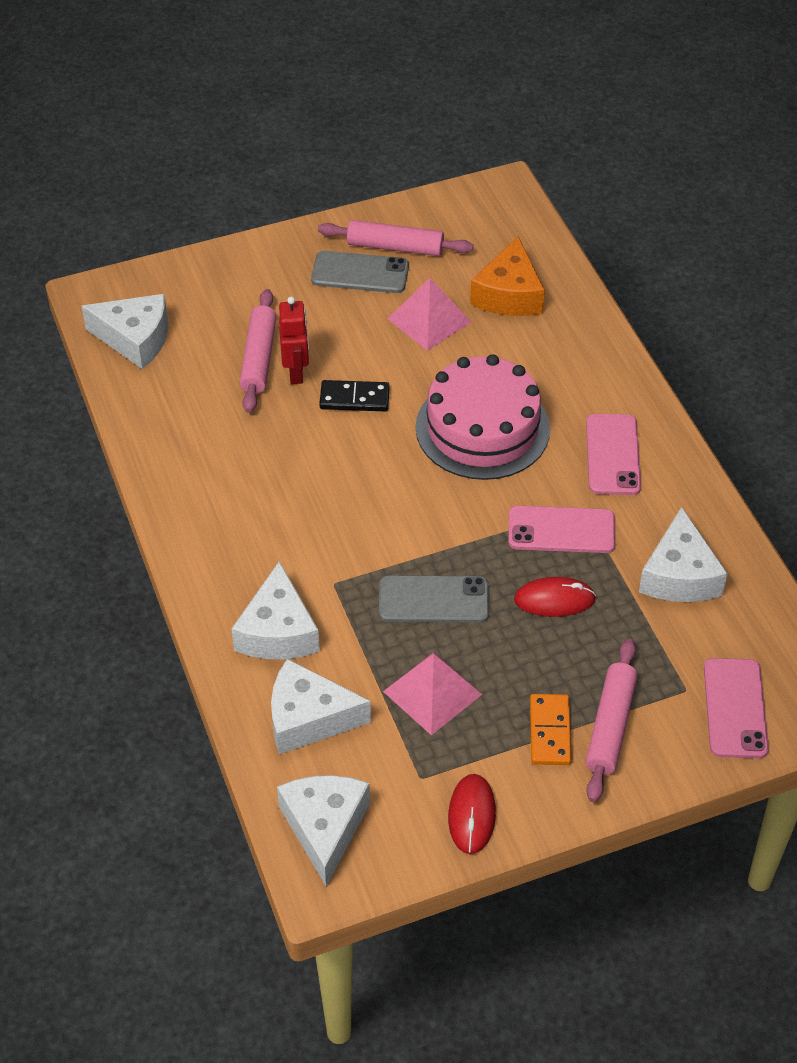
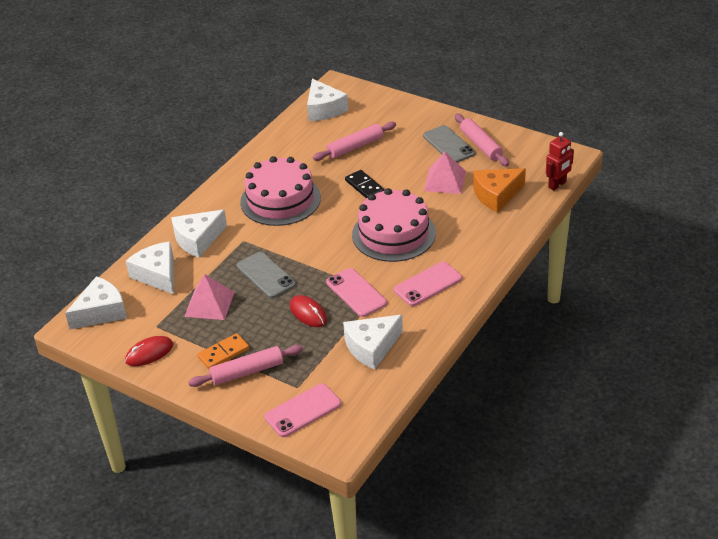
camera: 55 degrees right, 10 degrees down
(287, 496) = (280, 200): none -> pink cake
(296, 372) = (359, 161): red robot -> red robot (557, 185)

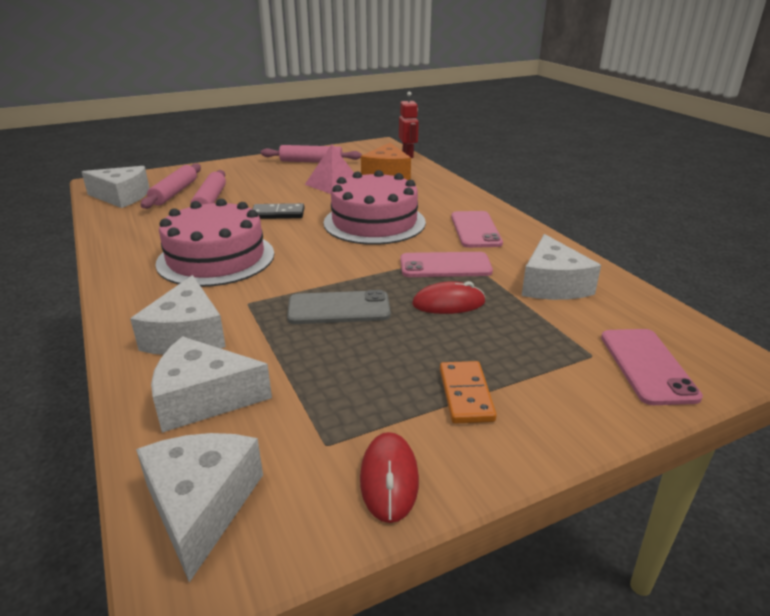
camera: 60 degrees left, 10 degrees down
(209, 304) = (338, 371): pink pyramid -> none
(247, 372) = (528, 386): pink rolling pin -> pink rolling pin (174, 193)
(449, 145) = (287, 170): grey phone -> none

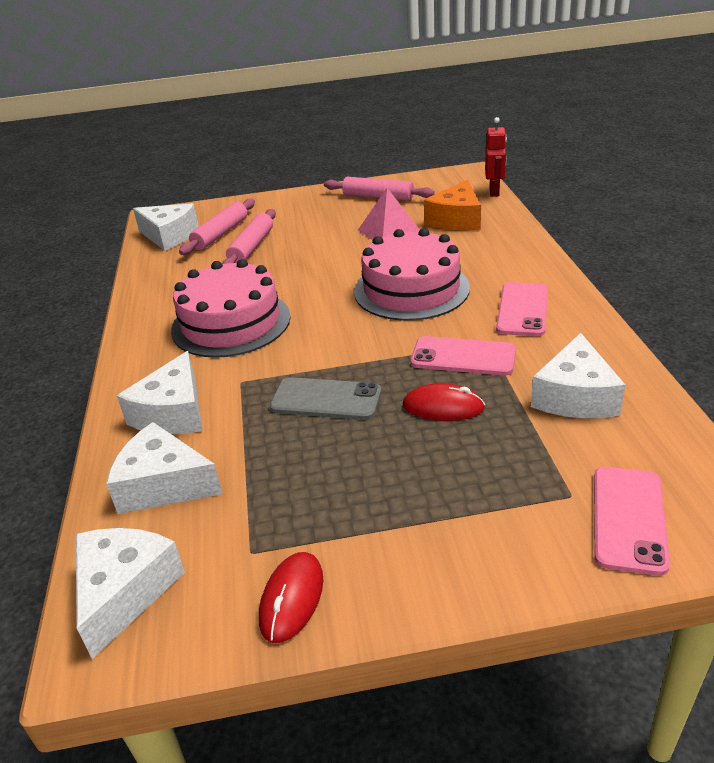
camera: 20 degrees right, 5 degrees up
(278, 214) = (313, 270): black domino -> none
(466, 394) = (408, 521): orange domino -> none

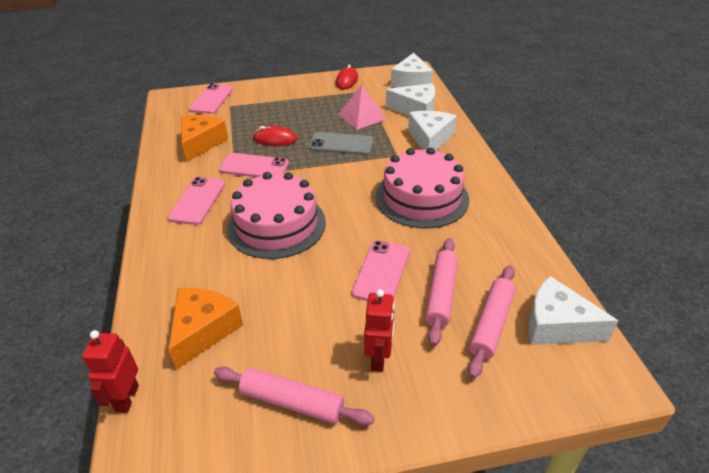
camera: 175 degrees right, 5 degrees up
(300, 258) = (381, 272): none -> pink phone
(315, 215) = (379, 358): none -> red robot
(389, 231) = (285, 313): pink pyramid -> pink pyramid (362, 116)
(575, 396) = (201, 143): white cheese -> orange cheese

